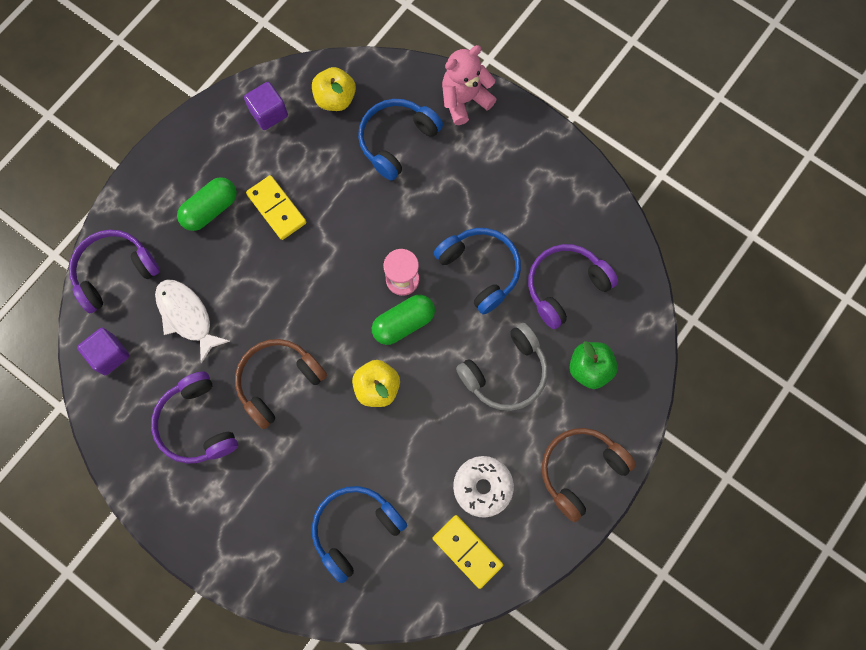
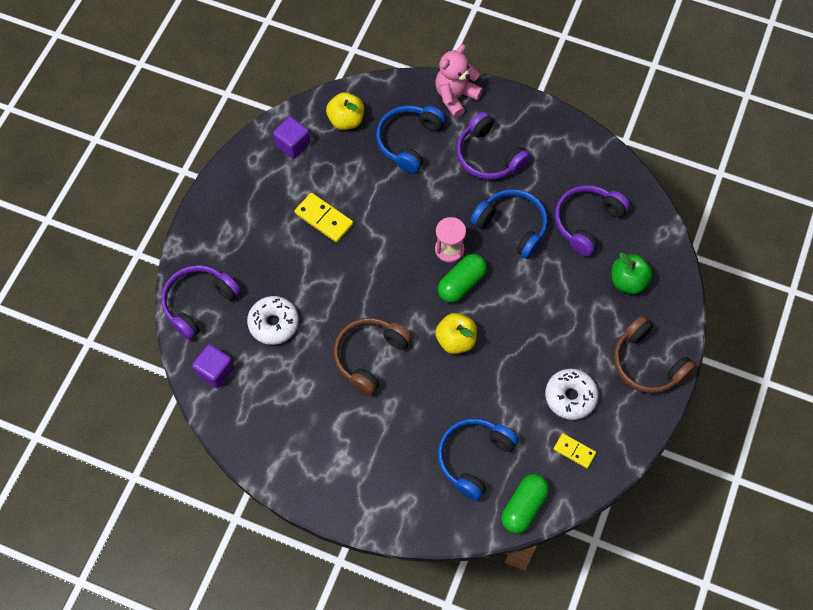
camera: 15 degrees left, 10 degrees down
(187, 316) = (274, 323): white fish -> white donut
(197, 424) = (310, 408): purple headphones -> purple headphones (489, 156)
(210, 209) = (266, 233): green capsule -> green capsule (523, 507)
(467, 551) = (574, 451): yellow domino -> yellow domino, size x0.64
(505, 373) = (560, 302): grey headphones -> none
(580, 471) = (647, 363): brown headphones -> brown headphones turned 75 degrees counterclockwise

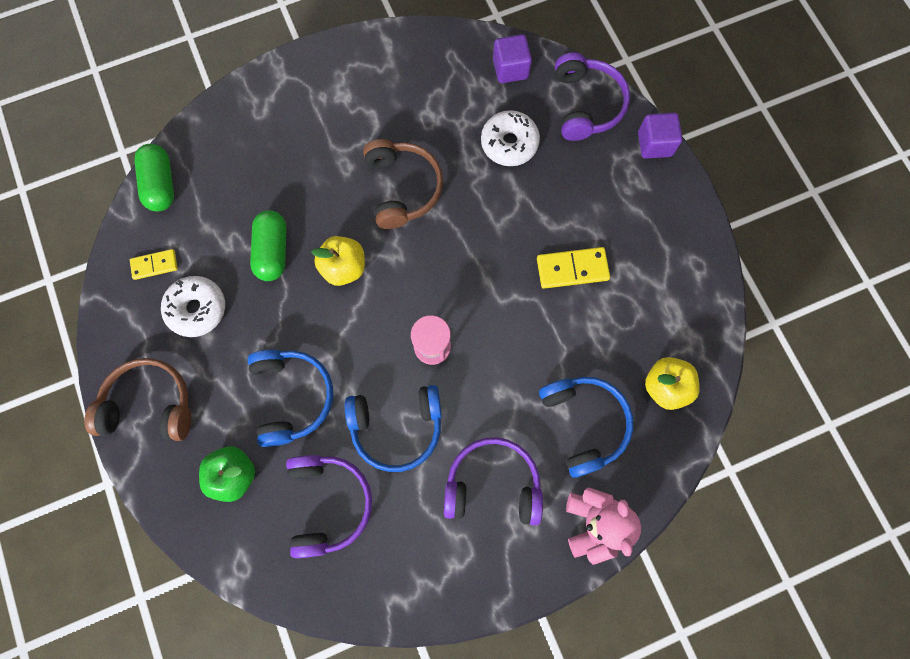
camera: 135 degrees right, 10 degrees up
(293, 145) = (682, 313): purple cube -> purple cube (654, 144)
(461, 284) = (389, 324): green capsule -> green capsule (273, 251)
(474, 458) = (236, 186): blue headphones -> blue headphones (292, 397)

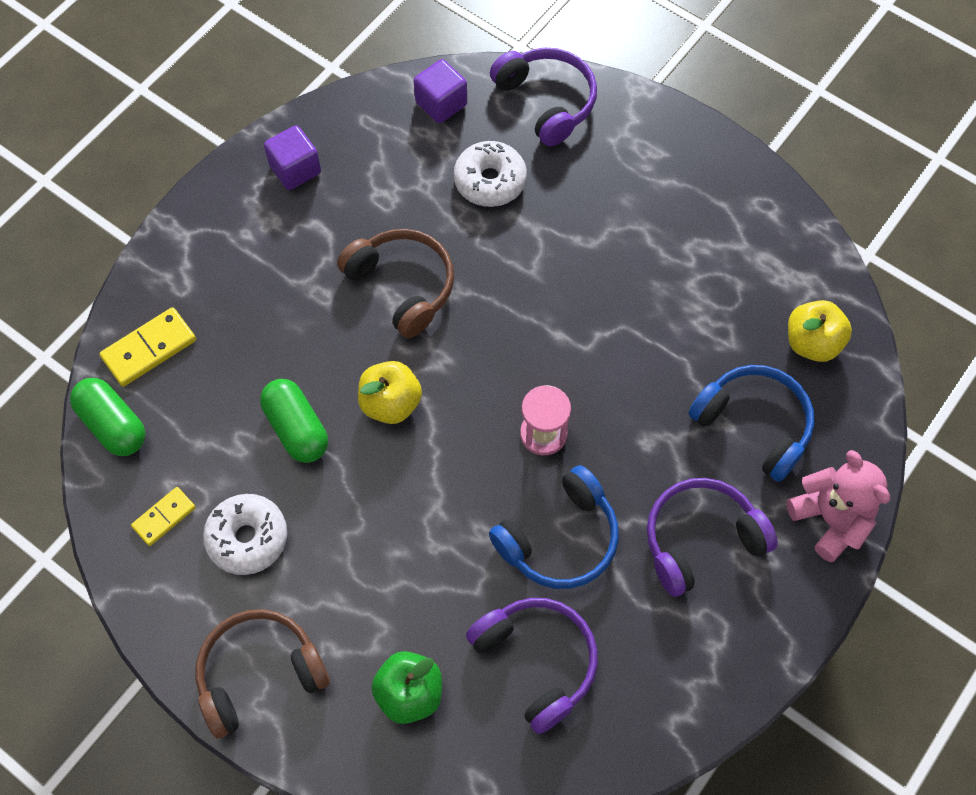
camera: 30 degrees left, 10 degrees down
(292, 397) = (421, 572): blue headphones -> none
(572, 269) = (640, 275): yellow domino -> yellow domino (149, 349)
(654, 144) = (644, 107): purple cube -> purple cube (295, 169)

